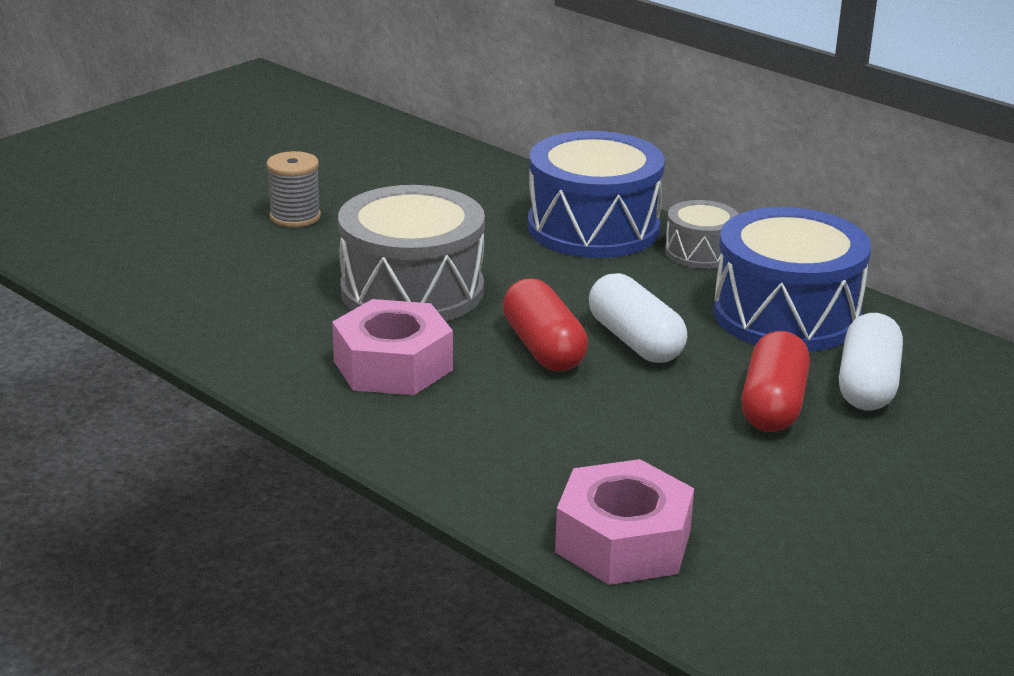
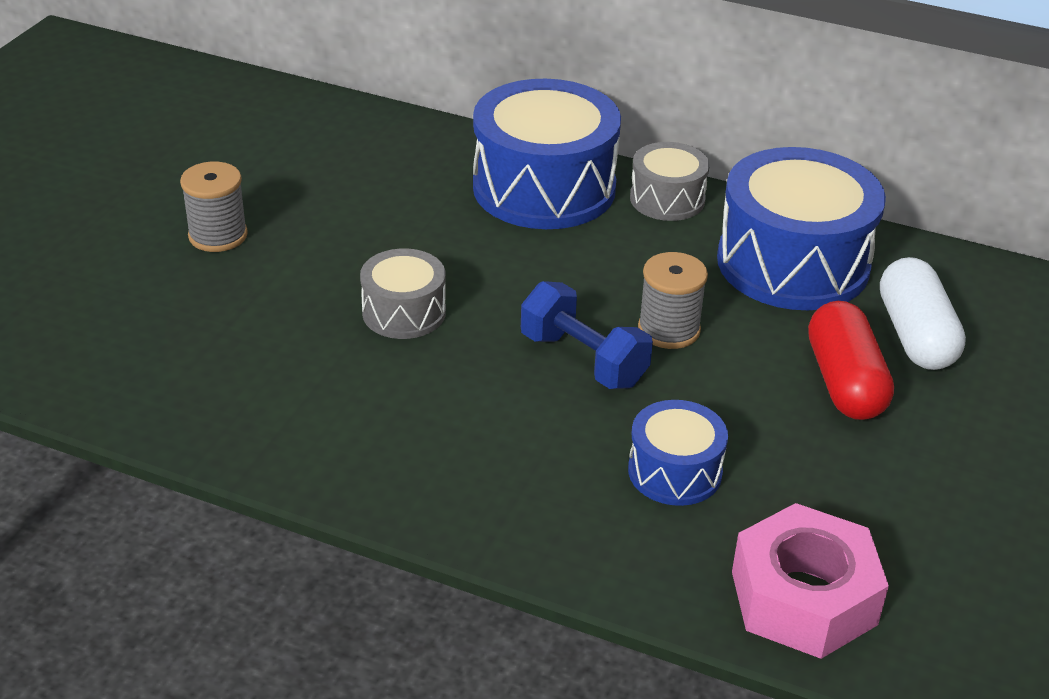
camera: 20 degrees left, 10 degrees up
(392, 365) = (441, 421): pink nut -> none
(412, 290) = (404, 312): grey drum -> grey drum, size x0.52
(543, 348) = (583, 360): red capsule -> blue dumbbell
(570, 436) = (675, 471): none -> blue drum
(635, 341) = (669, 330): white capsule -> grey spool

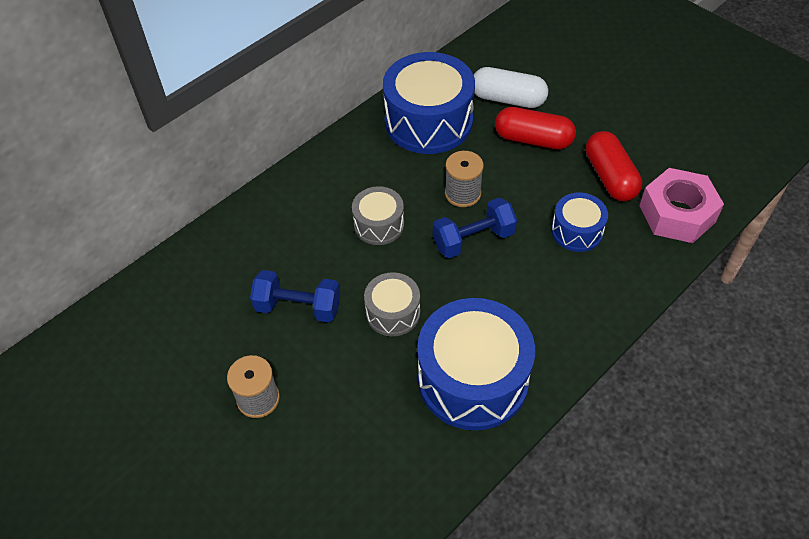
camera: 65 degrees left, 15 degrees up
(371, 230) = (298, 307): none -> blue dumbbell
(544, 188) = (299, 205): blue drum -> blue drum (473, 379)
(667, 199) = (342, 152): grey drum -> grey drum (379, 225)
(829, 492) = (610, 177): none -> red capsule

